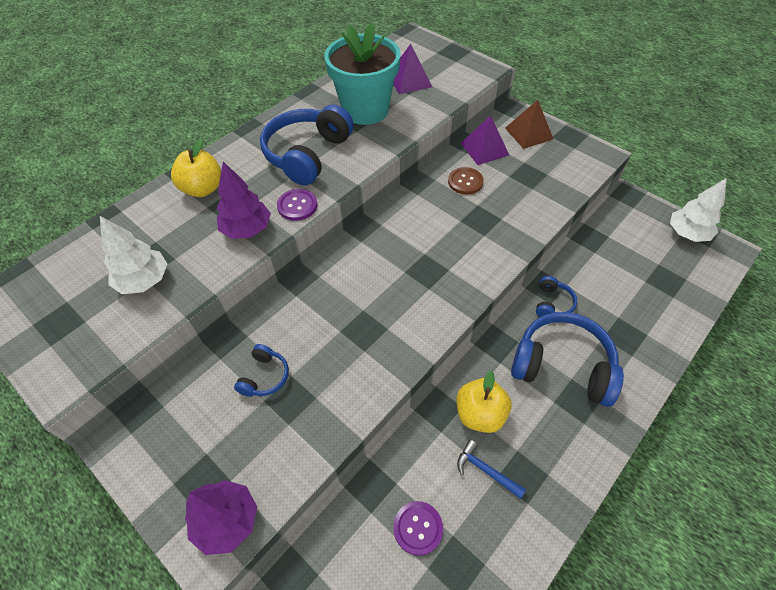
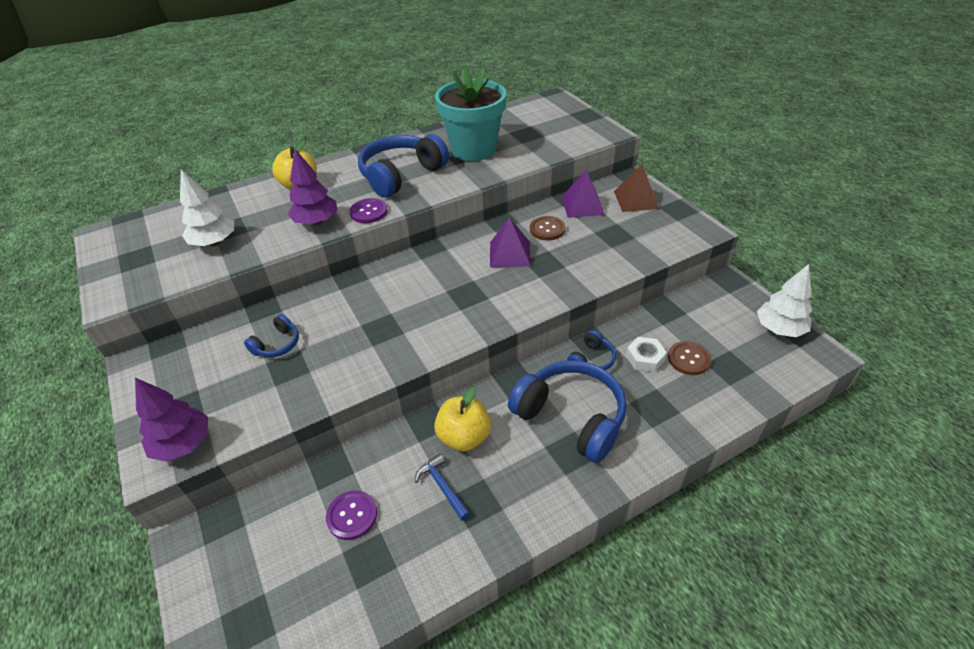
camera: 20 degrees right, 10 degrees down
(409, 80) = (529, 132): purple pyramid -> purple pyramid (510, 254)
(595, 290) = (645, 358): none -> white nut
(631, 281) = (689, 359): none -> brown button

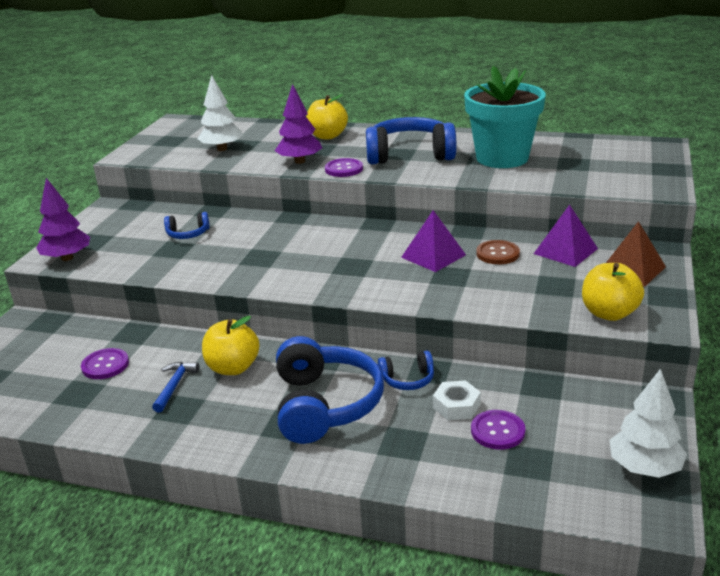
camera: 45 degrees right, 15 degrees down
(669, 238) = (609, 313): none -> yellow apple
(689, 359) = (497, 431): brown button -> purple button

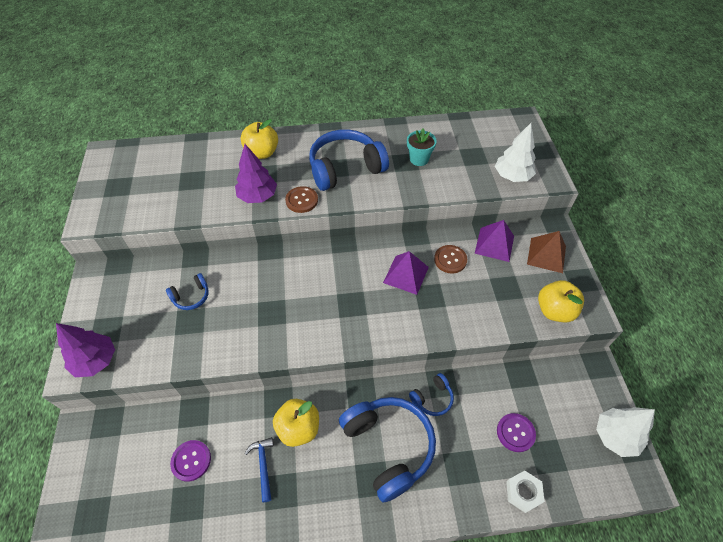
camera: 25 degrees left, 25 degrees up
(222, 149) = (176, 191): white tree -> white tree (512, 176)
(344, 169) = (301, 200): purple button -> brown button
(456, 406) = (478, 416): white nut -> white nut (523, 492)
(502, 158) = (419, 159): turquoise flower pot -> turquoise flower pot, size x0.47

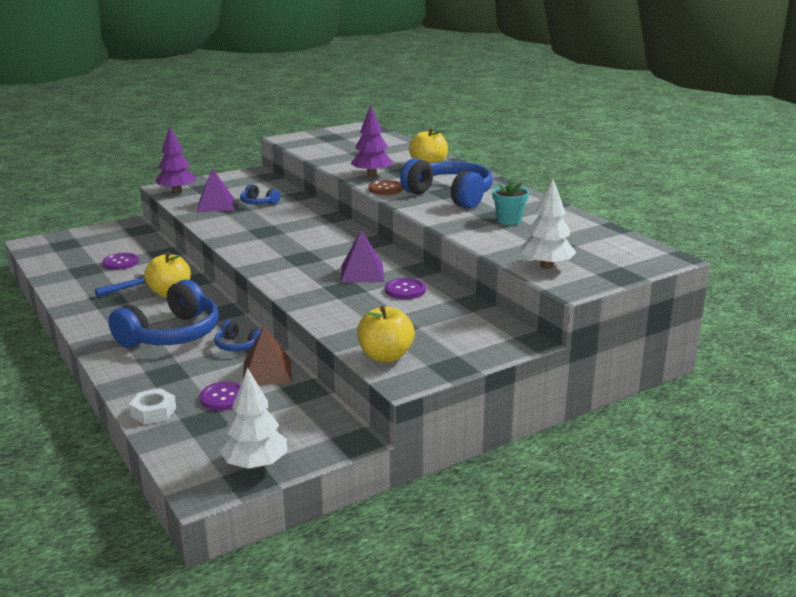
camera: 65 degrees right, 30 degrees down
(450, 260) = (405, 290): brown button -> purple button
(494, 244) = (455, 309): purple pyramid -> purple pyramid (215, 205)
(546, 255) = (472, 341): brown pyramid -> brown pyramid (267, 372)

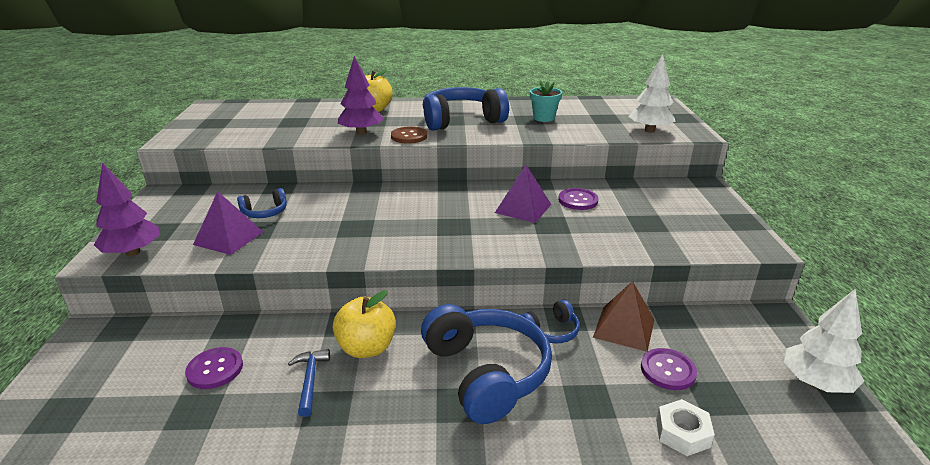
camera: 60 degrees left, 5 degrees up
(385, 356) = (710, 242): yellow apple -> none

